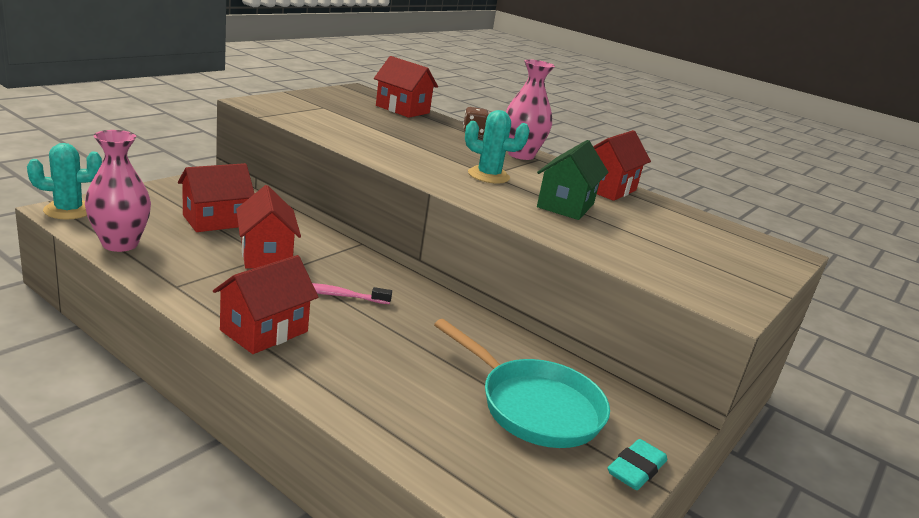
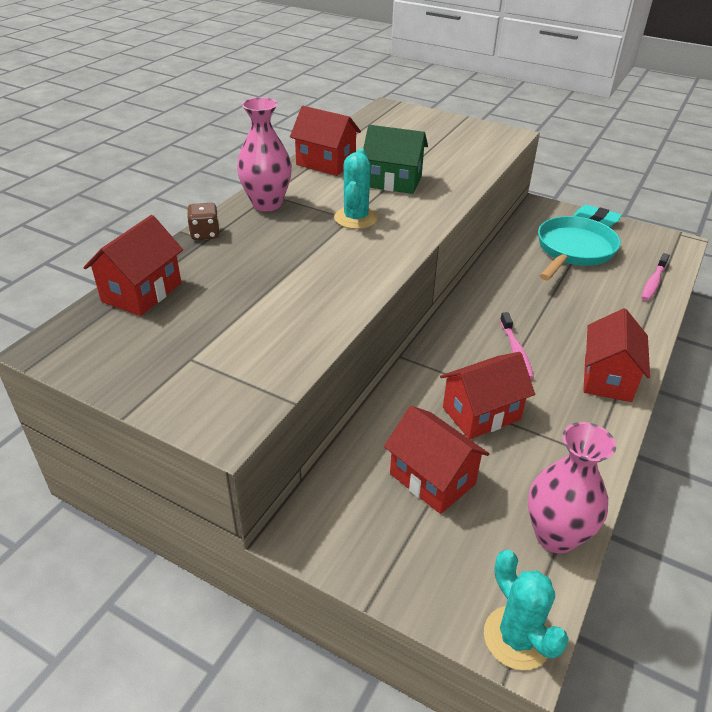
camera: 95 degrees left, 15 degrees up
(264, 331) = (607, 378): red house -> red house turned 75 degrees clockwise
(436, 451) = (653, 282): none -> pink toothbrush

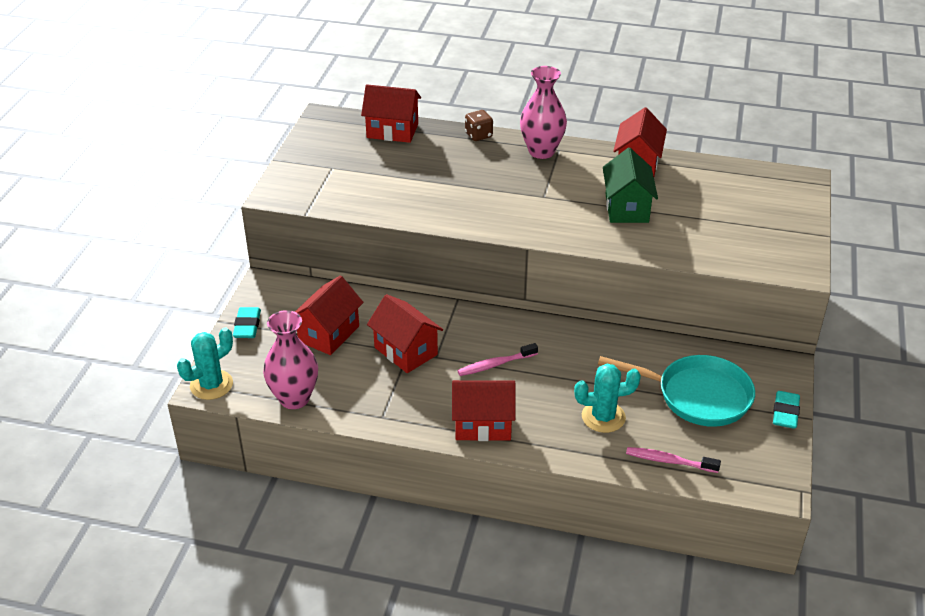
camera: 75 degrees right, 0 degrees up
(356, 218) = (545, 199): turquoise cactus -> turquoise cactus (603, 417)
(390, 571) = (247, 326): none -> turquoise eraser

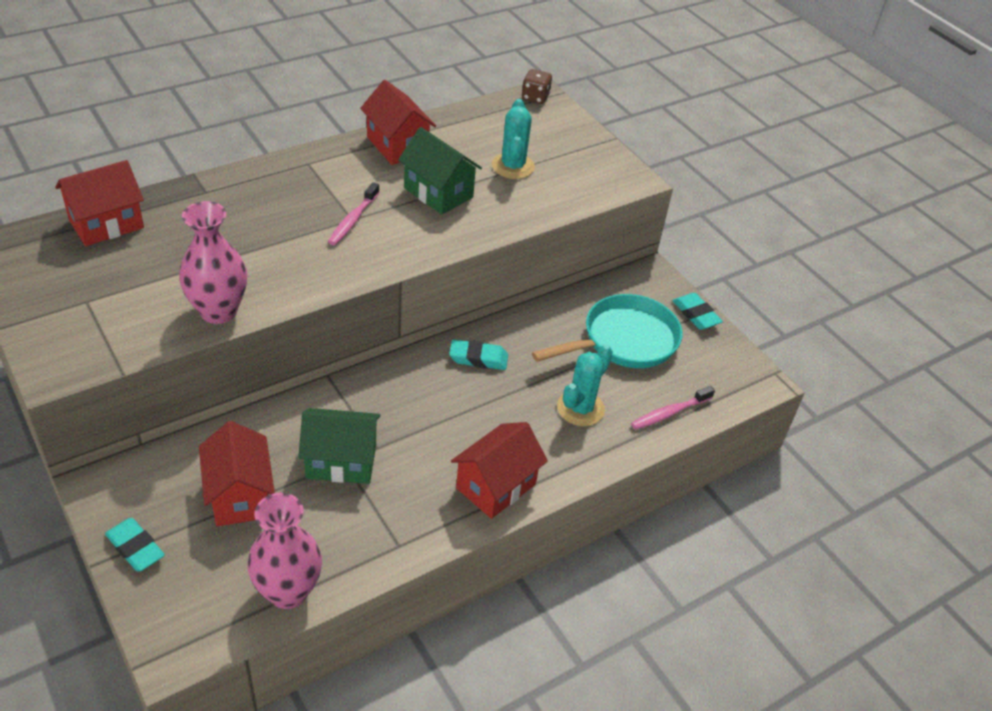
camera: 50 degrees left, 5 degrees up
(211, 385) = (175, 645): turquoise cactus -> turquoise cactus (513, 166)
(405, 351) = (341, 461): red house -> green house
(478, 135) = (209, 185): brown dice -> brown dice (535, 97)
(495, 364) = (438, 419): pink toothbrush -> pink toothbrush (353, 220)
(541, 151) = (294, 173): pink vase -> pink vase (218, 311)
(569, 345) = (478, 358): none -> turquoise eraser

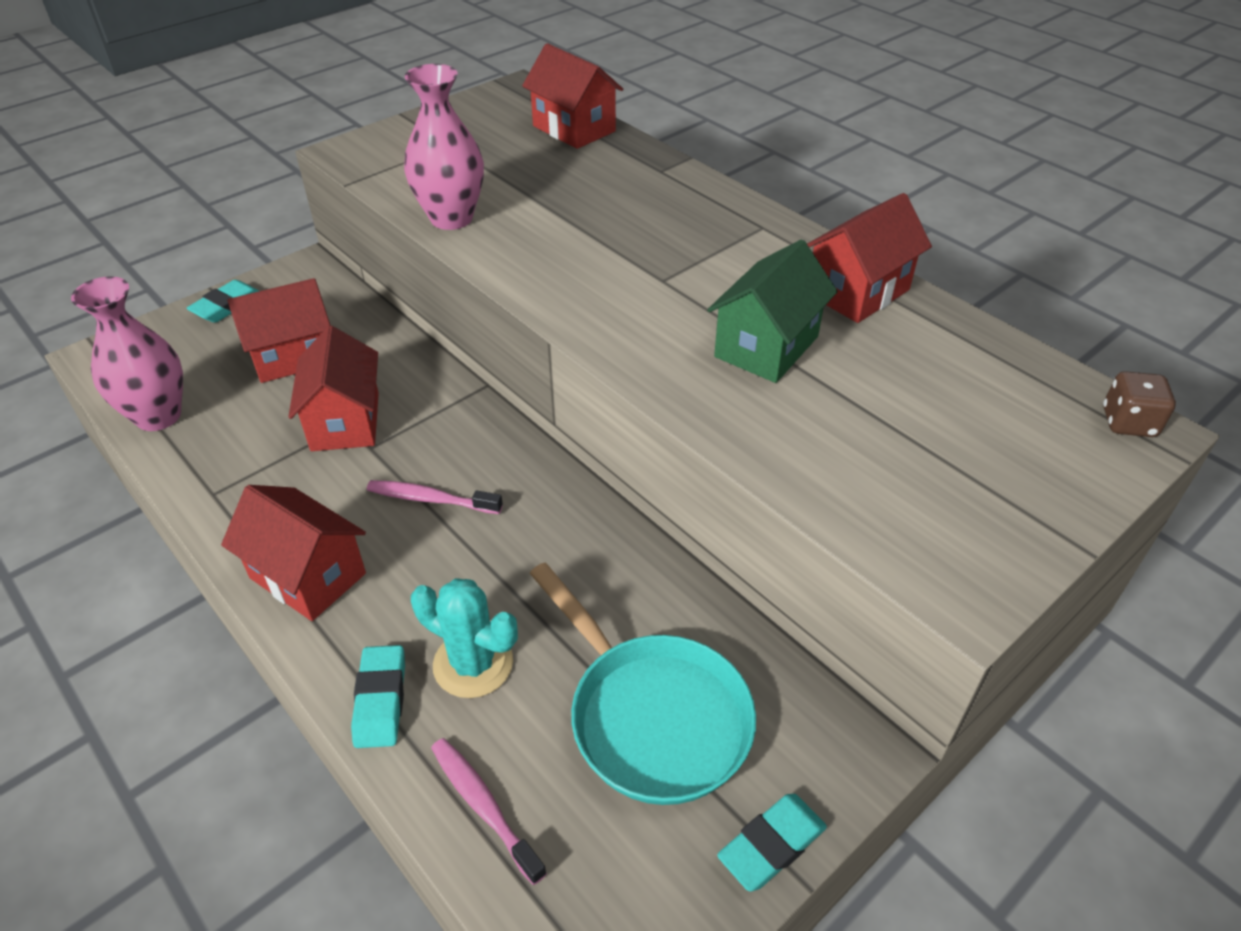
camera: 85 degrees right, 0 degrees up
(341, 461) = (345, 421): green house -> red house
(353, 220) = (660, 281): pink toothbrush -> pink toothbrush (430, 499)
(478, 358) = (553, 522): turquoise eraser -> turquoise eraser (380, 700)
(513, 166) = (890, 418): turquoise cactus -> none

